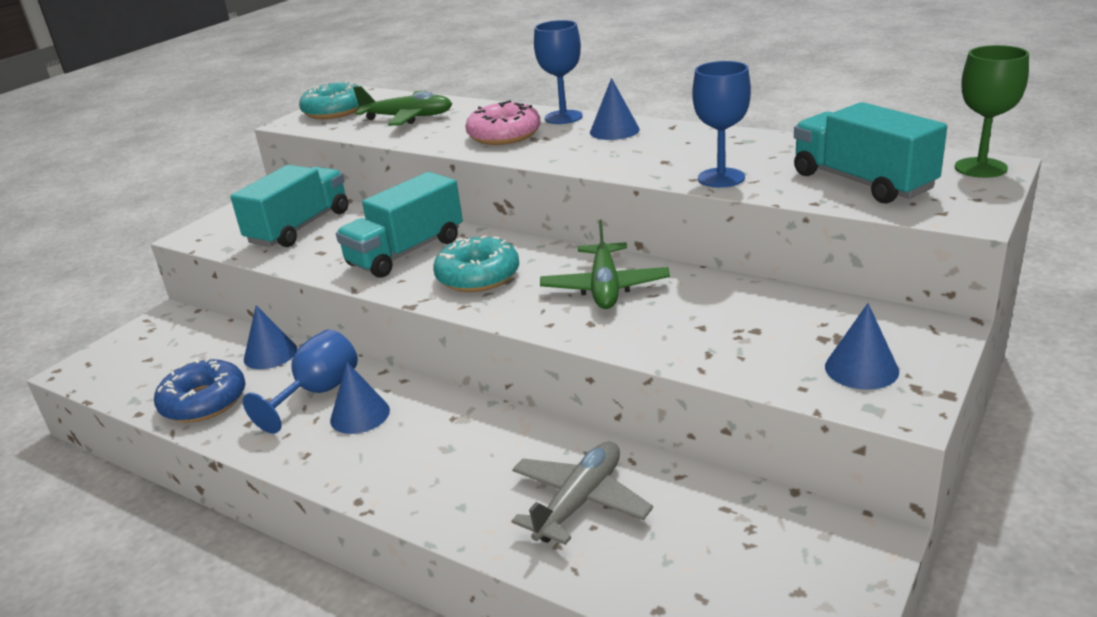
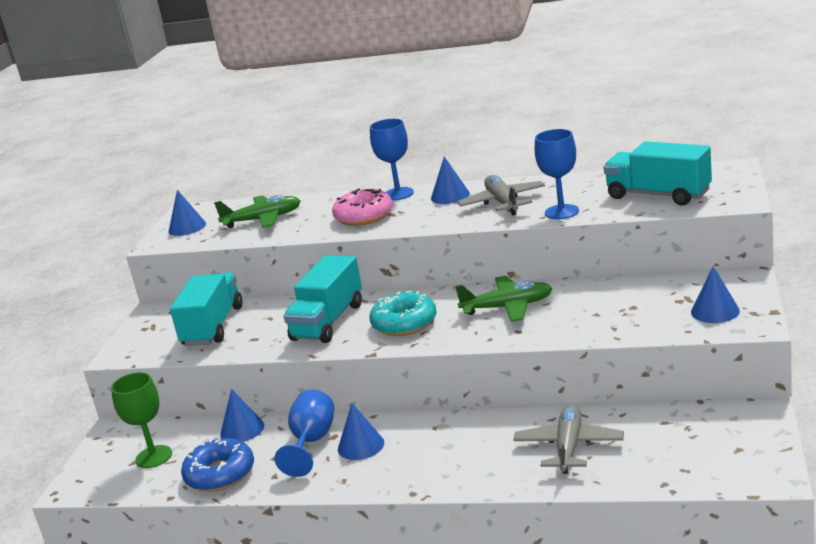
camera: 20 degrees left, 5 degrees down
(335, 111) = (187, 227): turquoise donut -> blue cone
(605, 287) = (507, 307): green plane -> green plane turned 75 degrees counterclockwise
(663, 151) = (502, 203): none -> grey plane
(980, 168) = (726, 171): green goblet -> green goblet (154, 457)

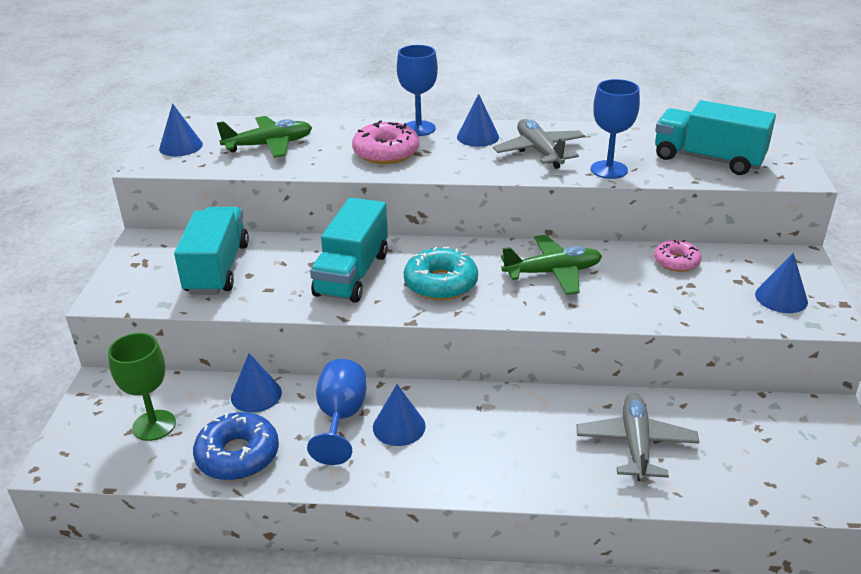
camera: 10 degrees left, 10 degrees up
(625, 289) = (676, 262): none -> pink donut

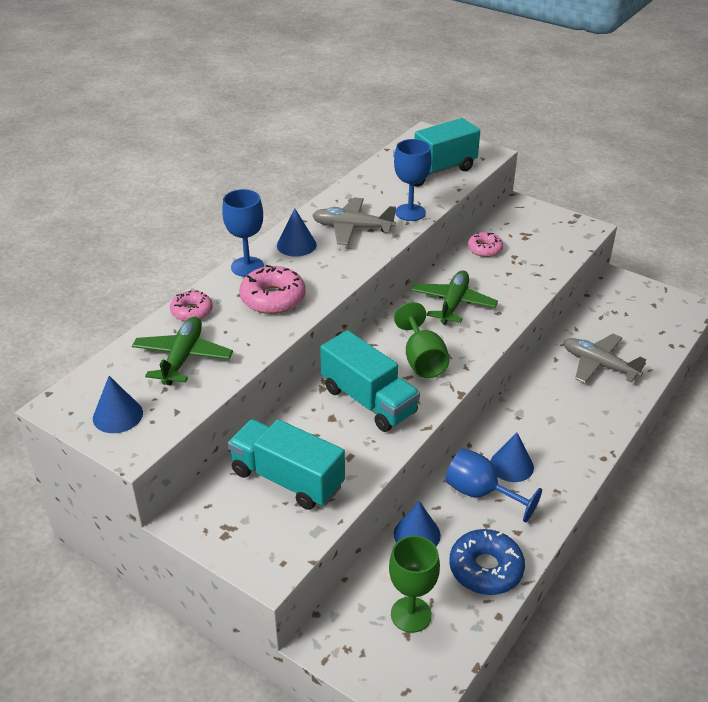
camera: 60 degrees left, 5 degrees up
(332, 129) = (192, 311): none -> pink donut
(441, 283) = (422, 360): turquoise donut -> green goblet
(781, 298) = (555, 232): blue cone -> none

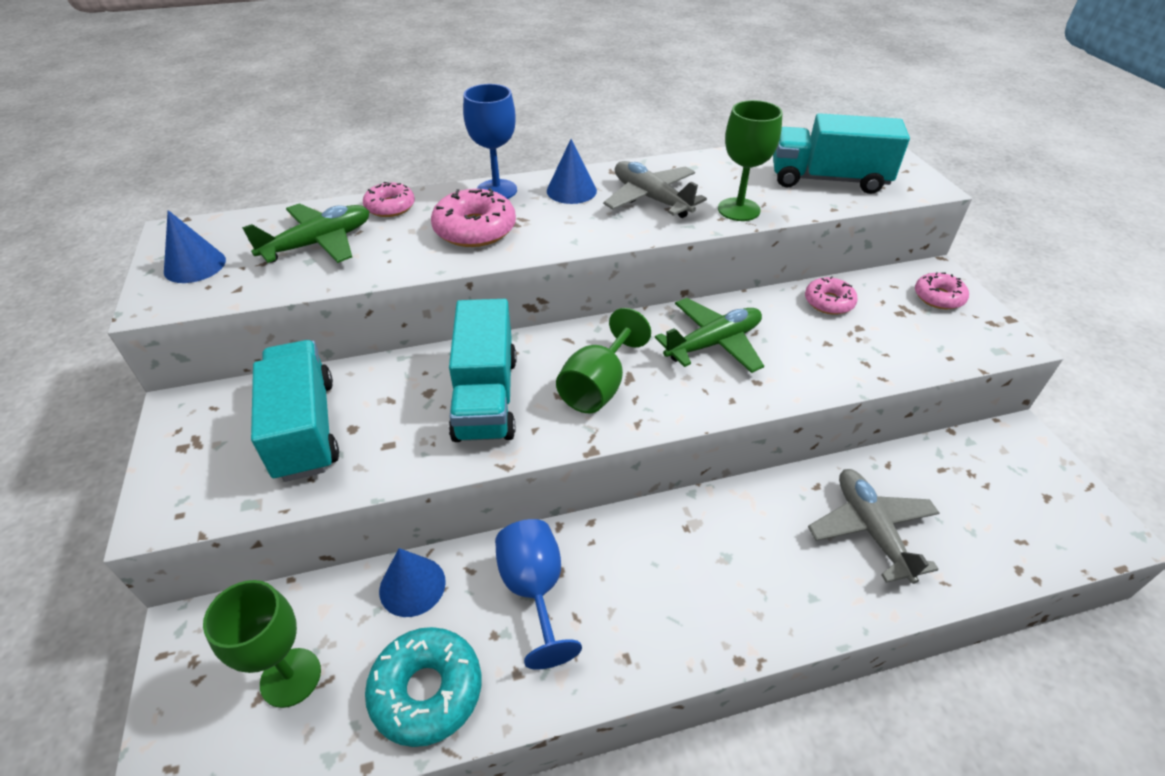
camera: 40 degrees right, 5 degrees up
(410, 212) = (738, 209): blue goblet -> green goblet
(485, 569) = (427, 691): blue donut -> turquoise donut
(511, 465) = (609, 582): blue cone -> none
(534, 219) = (938, 297): none -> pink donut

